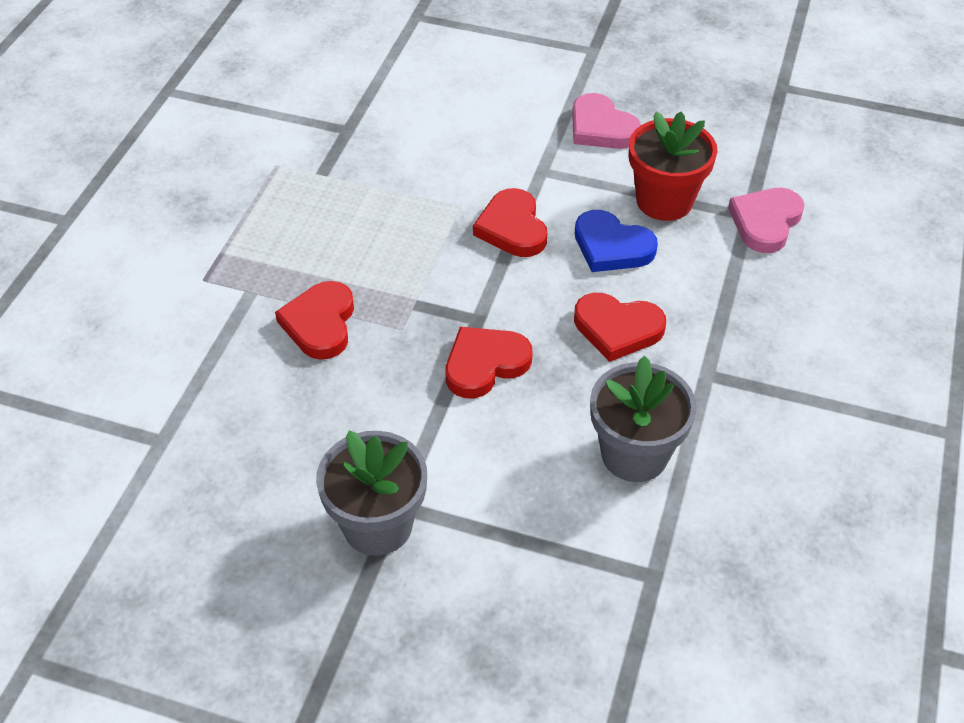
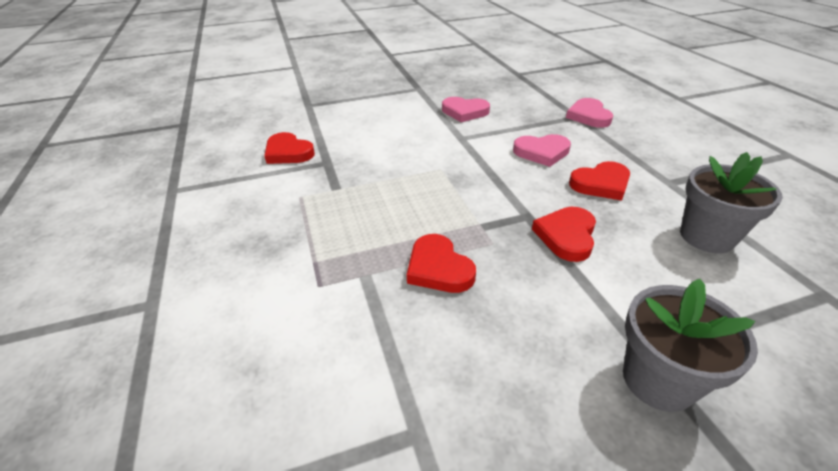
camera: 35 degrees left, 10 degrees down
(512, 228) = (482, 166): red heart -> red heart (288, 152)
(611, 246) = (542, 152): blue heart -> pink heart
(664, 201) = (535, 126): red flower pot -> none

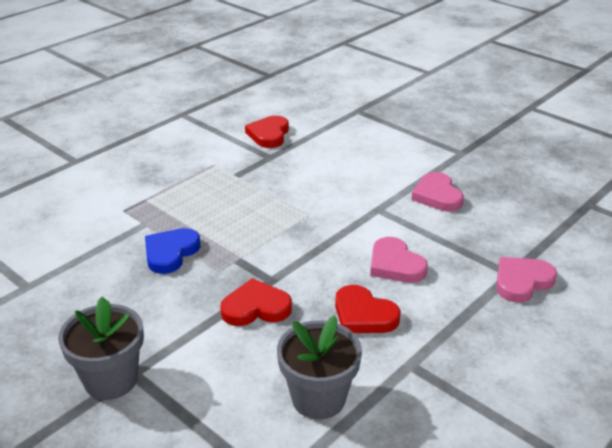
camera: 60 degrees right, 5 degrees down
(438, 268) = (170, 253): red heart -> blue heart

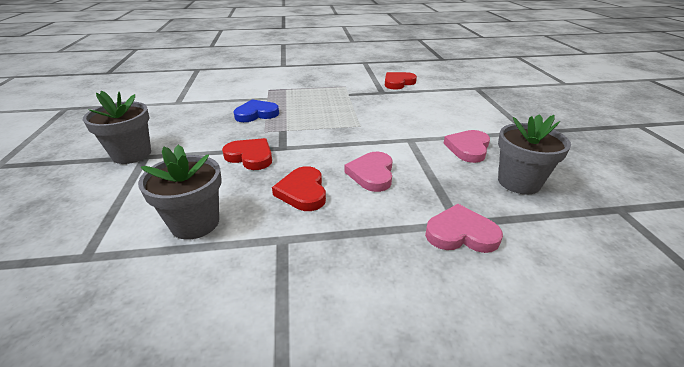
camera: 40 degrees right, 0 degrees up
(509, 213) = (519, 182): none -> grey flower pot

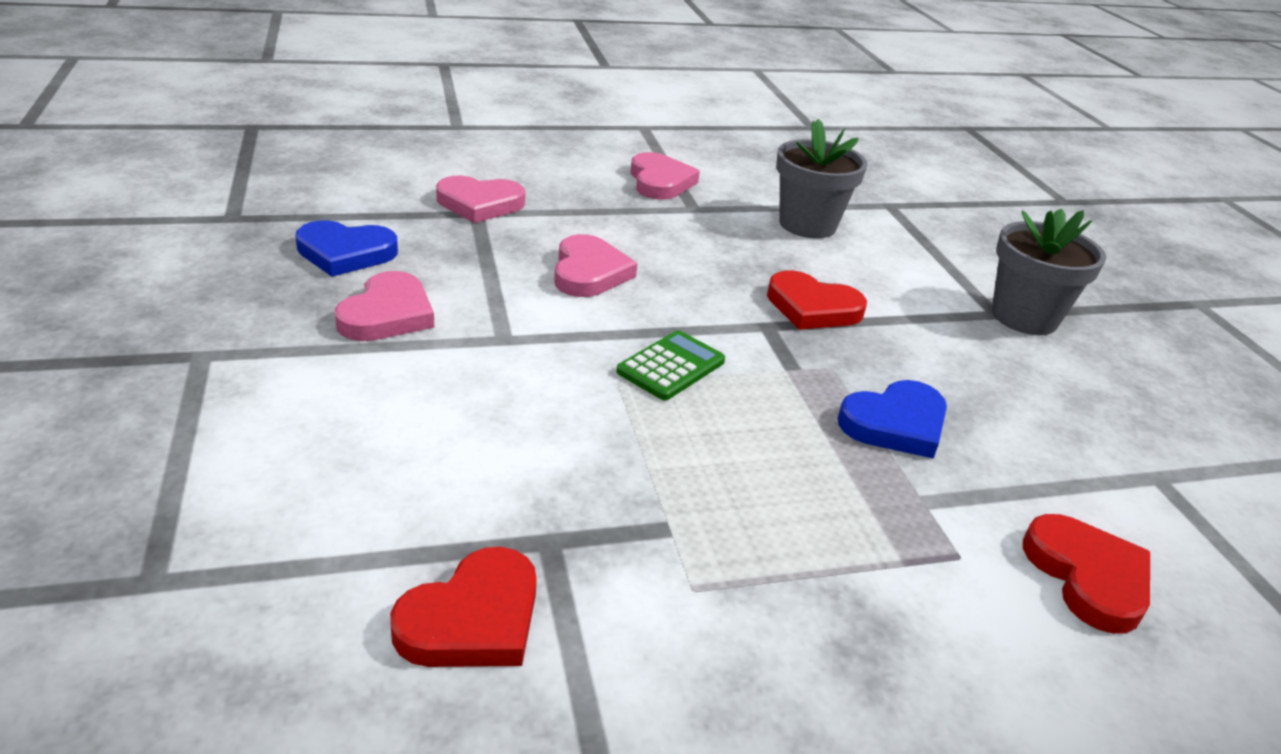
camera: 170 degrees right, 0 degrees up
(300, 280) = (660, 182): none -> pink heart
(302, 192) = (692, 252): red heart -> red heart (1087, 577)
(336, 130) = (671, 366): none -> green calculator
(519, 182) = (345, 253): grey flower pot -> blue heart

